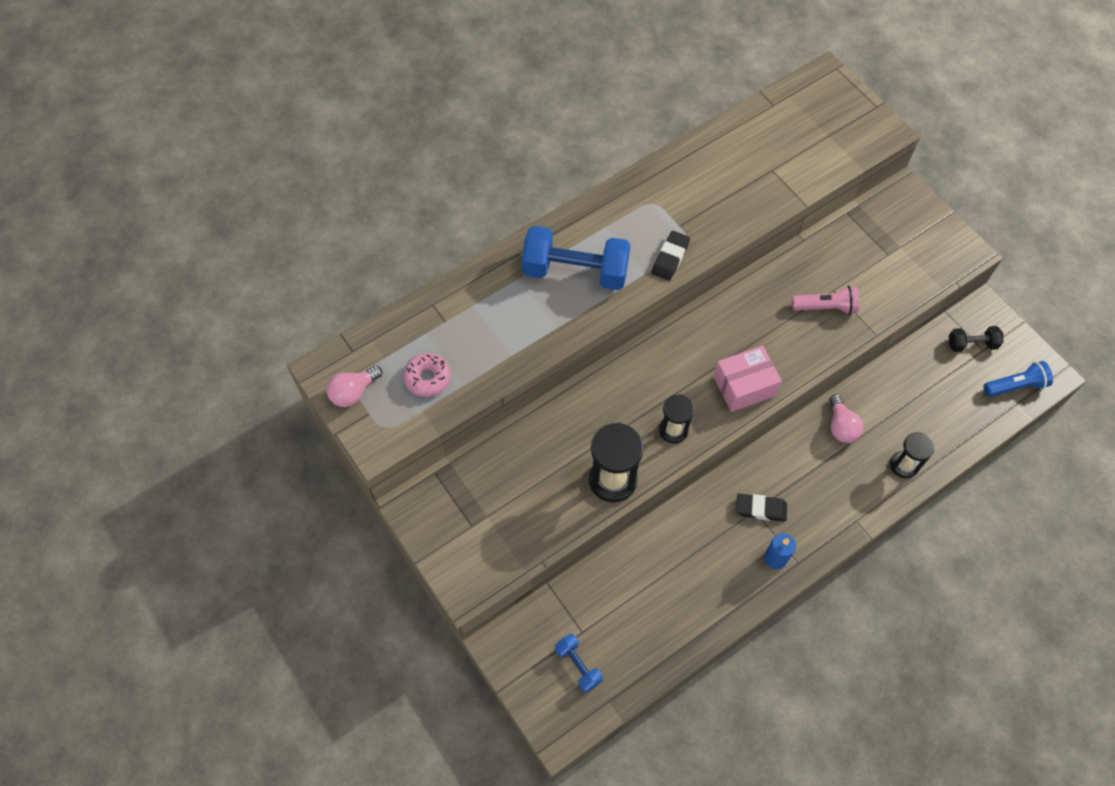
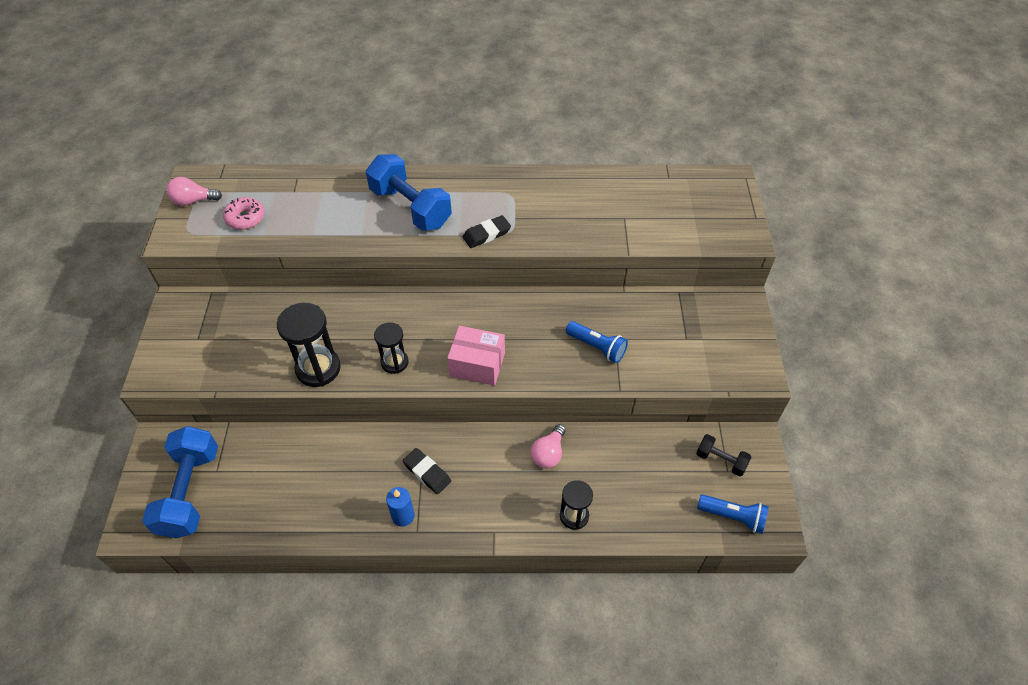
camera: 35 degrees right, 10 degrees down
(578, 665) = (190, 492): blue dumbbell -> blue dumbbell, size x1.99
(825, 307) = (597, 347): pink flashlight -> blue flashlight

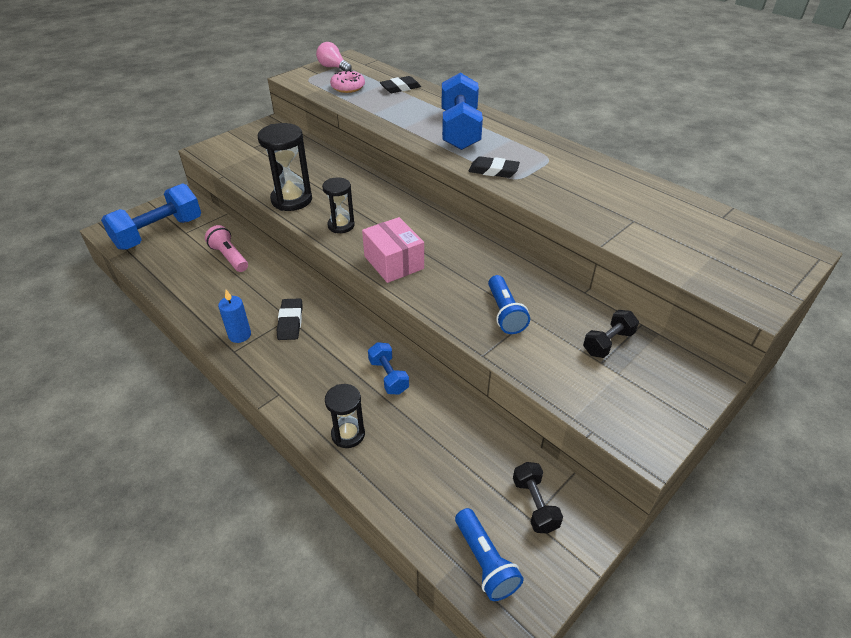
camera: 45 degrees right, 10 degrees down
(295, 461) = (229, 257): none -> pink flashlight
(297, 189) = (400, 88): none -> black eraser
(548, 453) = (388, 376): pink light bulb -> blue dumbbell
(676, 321) = (608, 343): none -> black dumbbell

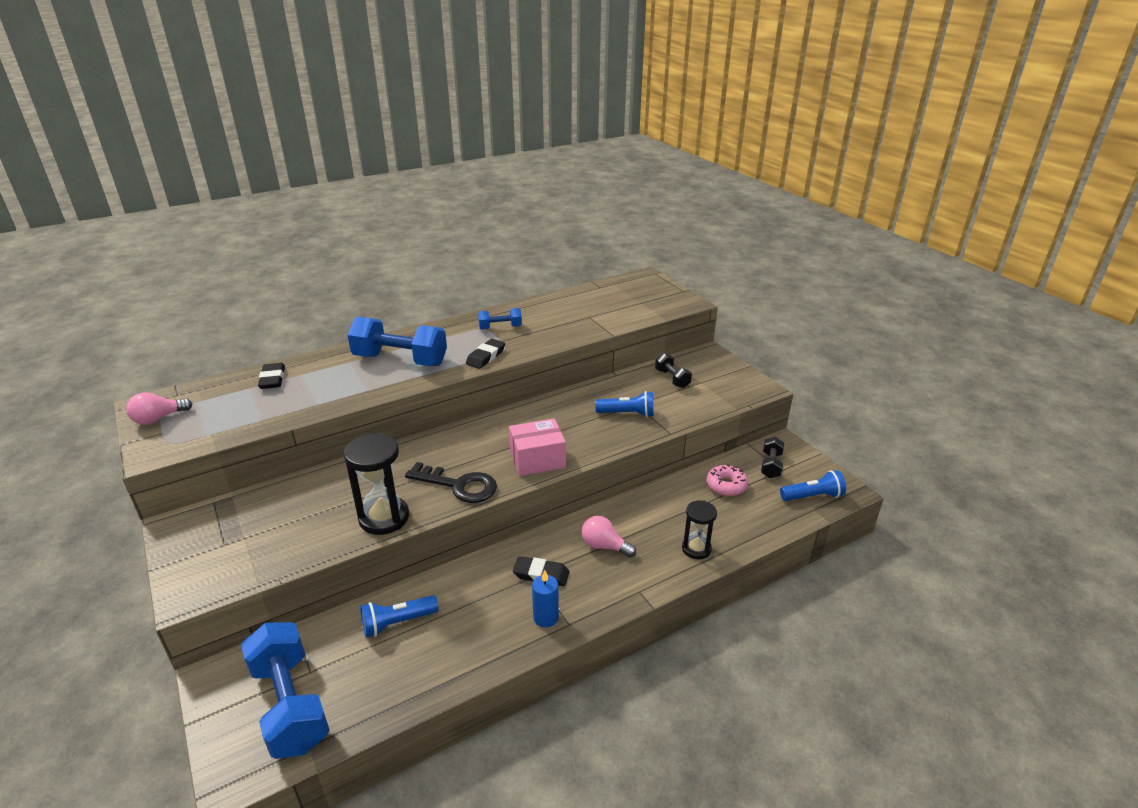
camera: 75 degrees left, 10 degrees down
(229, 257) = (397, 623): pink flashlight -> blue flashlight
(336, 358) = (604, 546): none -> pink light bulb
(341, 225) = (459, 485): black hourglass -> black key
(348, 87) = (231, 414): pink donut -> pink donut (726, 485)
(388, 376) = (637, 515): blue dumbbell -> blue dumbbell (500, 327)
(534, 504) = (771, 465): black dumbbell -> black dumbbell turned 75 degrees counterclockwise

